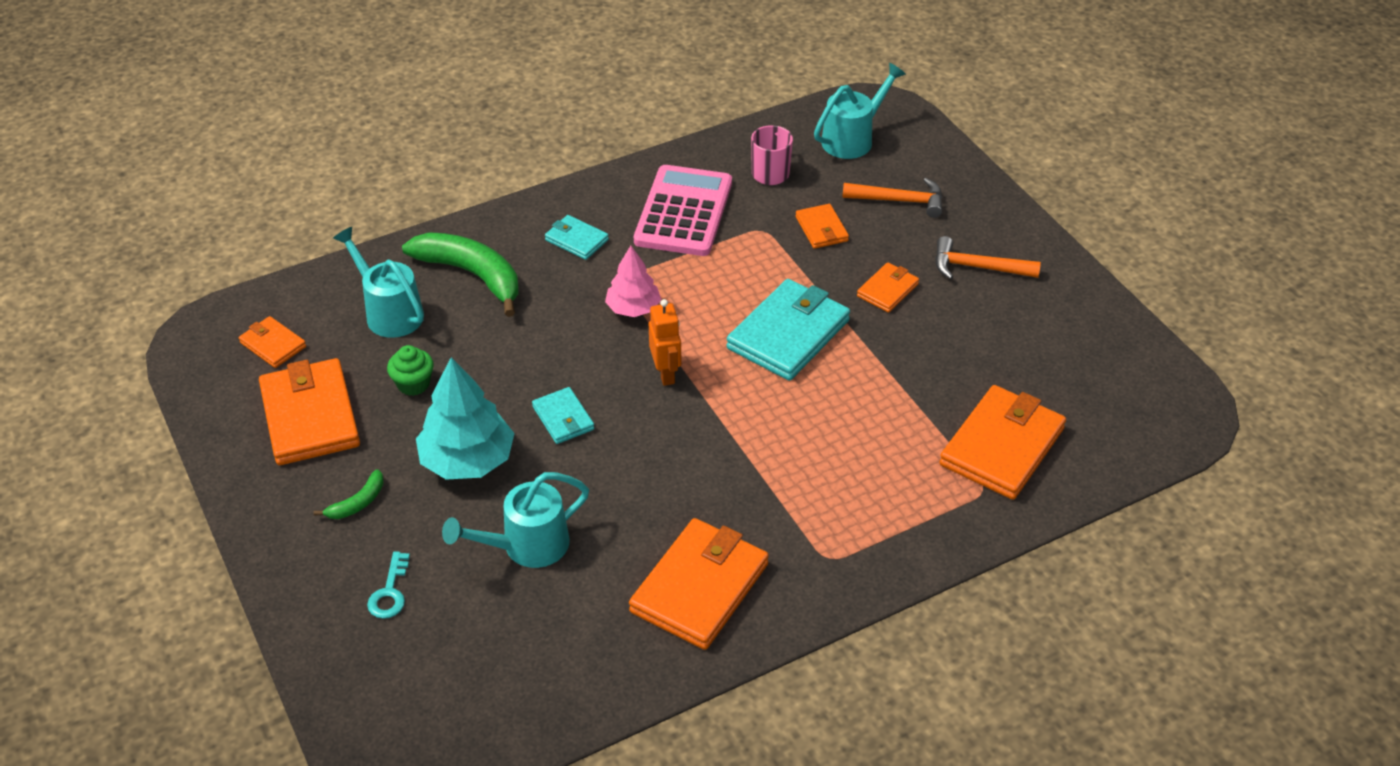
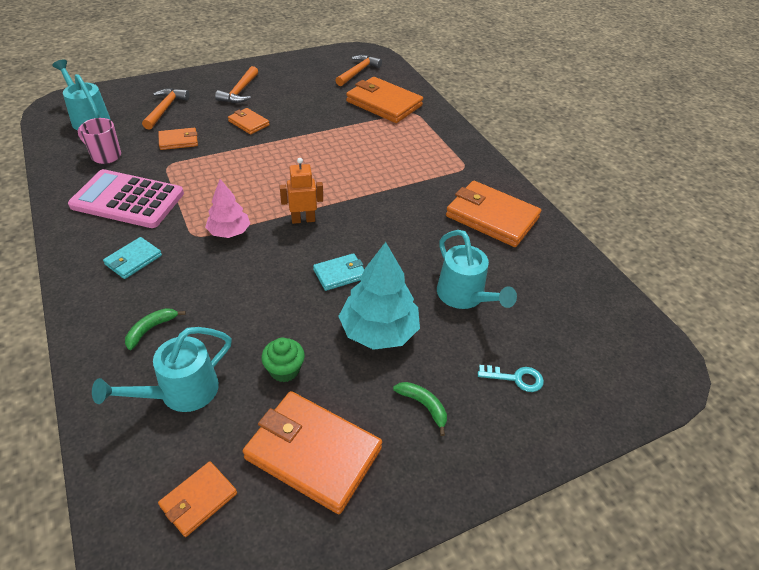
camera: 90 degrees left, 0 degrees up
(310, 416) = (313, 453): orange wallet -> orange wallet turned 45 degrees clockwise
(472, 275) = (151, 329): green banana -> green banana, size x0.46
(788, 334) = (278, 164): turquoise wallet -> none
(1104, 405) = (358, 72): none -> orange hammer

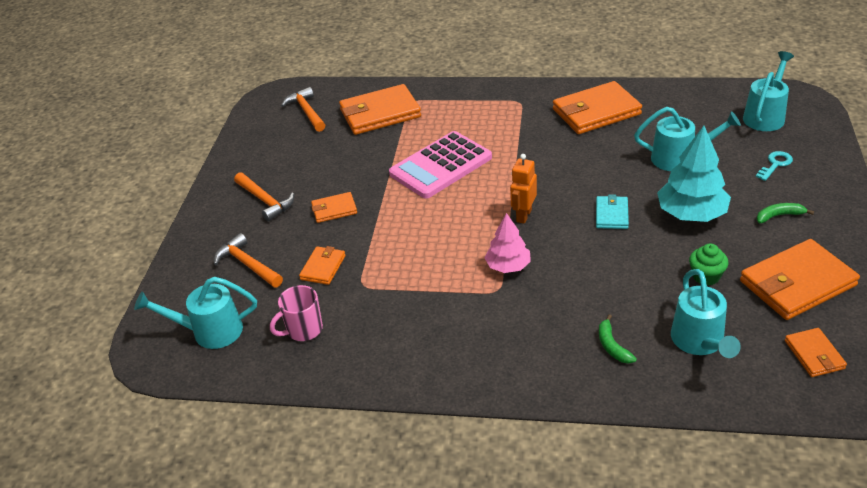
camera: 50 degrees left, 5 degrees down
(128, 200) = (402, 326): pink calculator -> pink calculator (441, 166)
(133, 260) = (505, 340): turquoise wallet -> none
(602, 346) = (765, 116): none -> turquoise watering can

